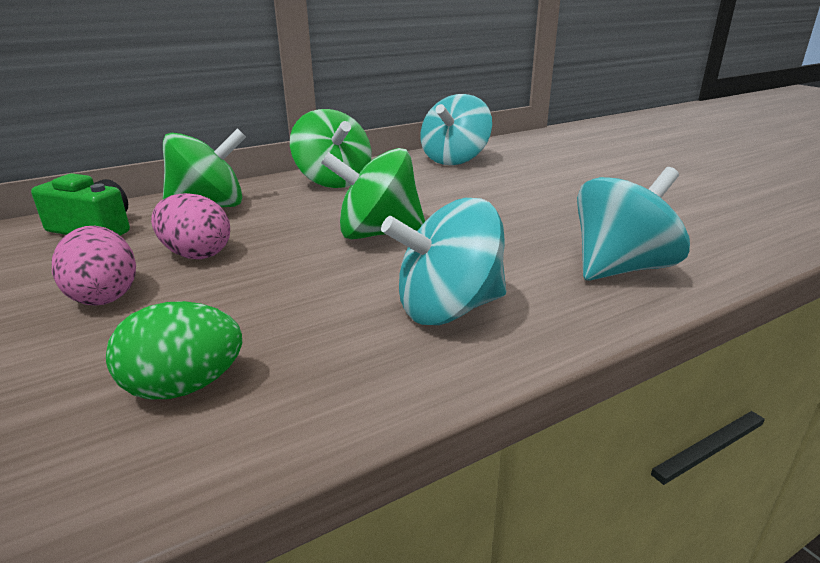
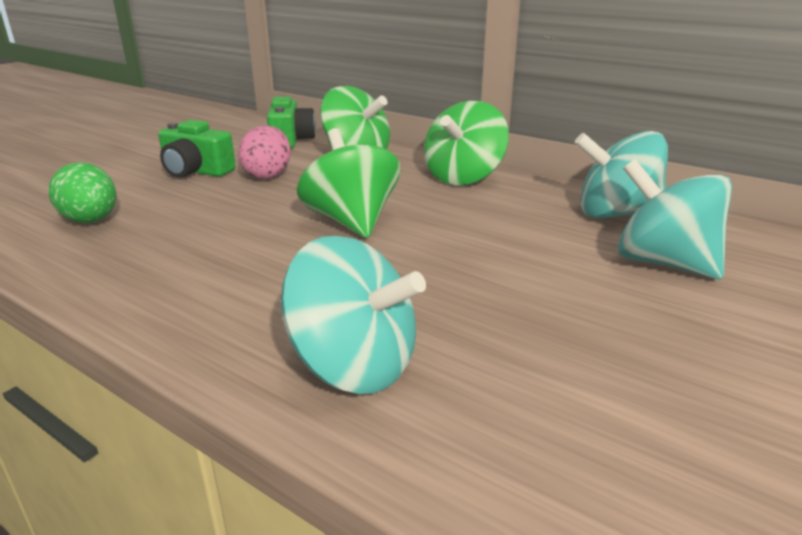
camera: 65 degrees right, 0 degrees up
(104, 296) = (196, 171): pink egg -> green camera
(448, 309) = (214, 280): turquoise spinning top -> turquoise spinning top (663, 263)

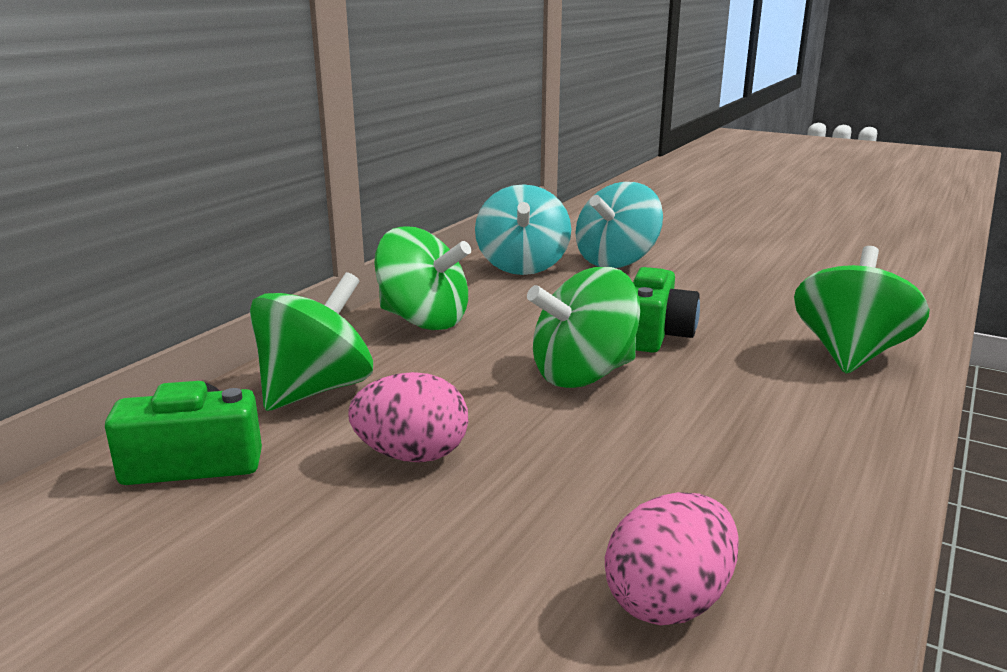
camera: 95 degrees left, 5 degrees down
(91, 221) = (668, 601): green egg -> pink egg
(196, 171) = (386, 541): green camera -> green camera (655, 334)
(353, 365) = (850, 354): turquoise spinning top -> green spinning top

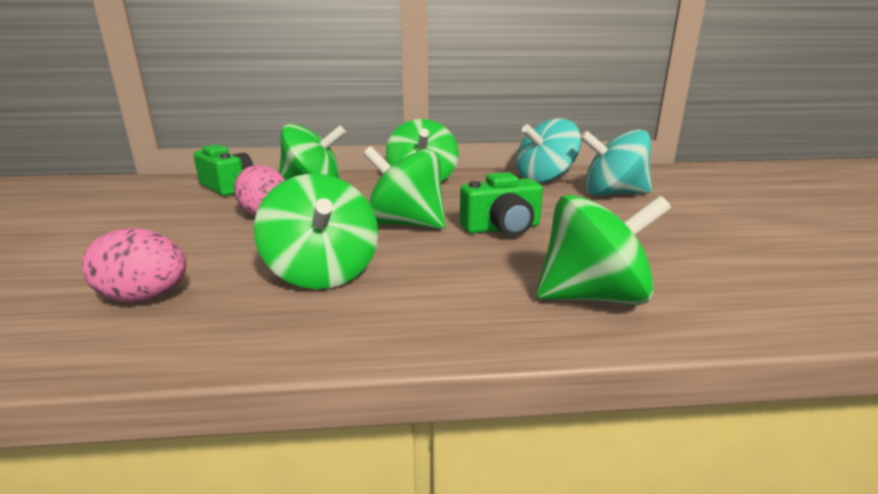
camera: 55 degrees right, 0 degrees up
(693, 459) = (322, 273): none -> green spinning top

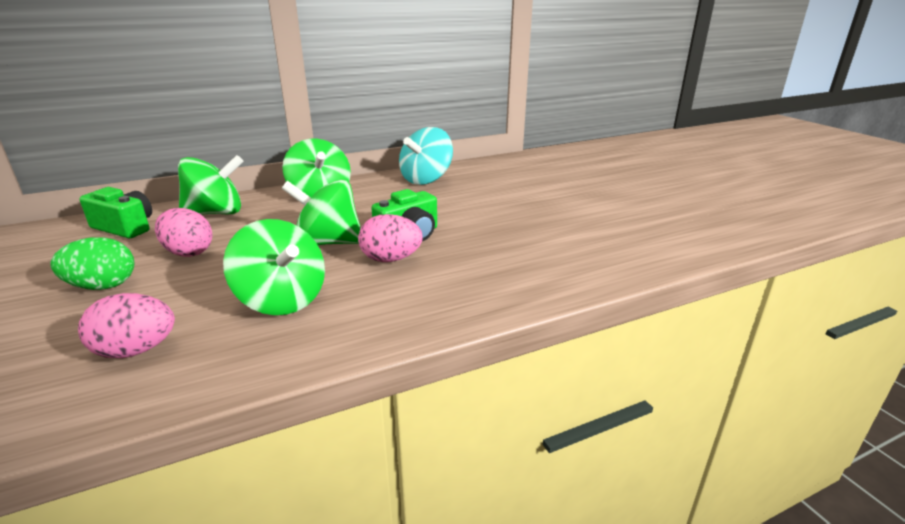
camera: 20 degrees left, 5 degrees up
(168, 232) = (103, 286): none -> green egg
(468, 250) = (391, 259): none -> pink egg
(593, 297) = (492, 282): green spinning top -> none
(612, 194) = (483, 189): turquoise spinning top -> none

